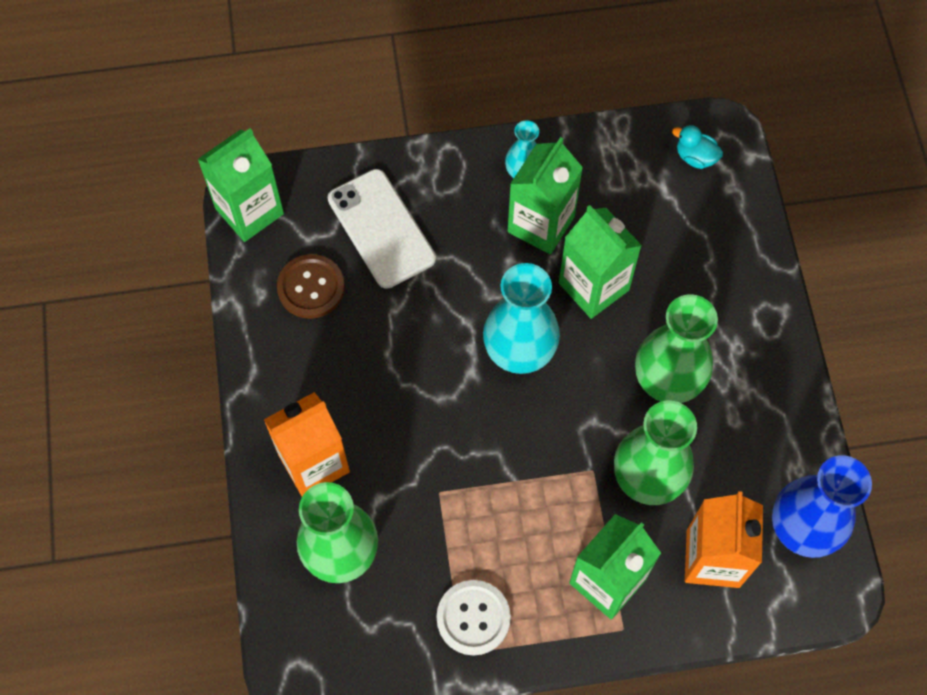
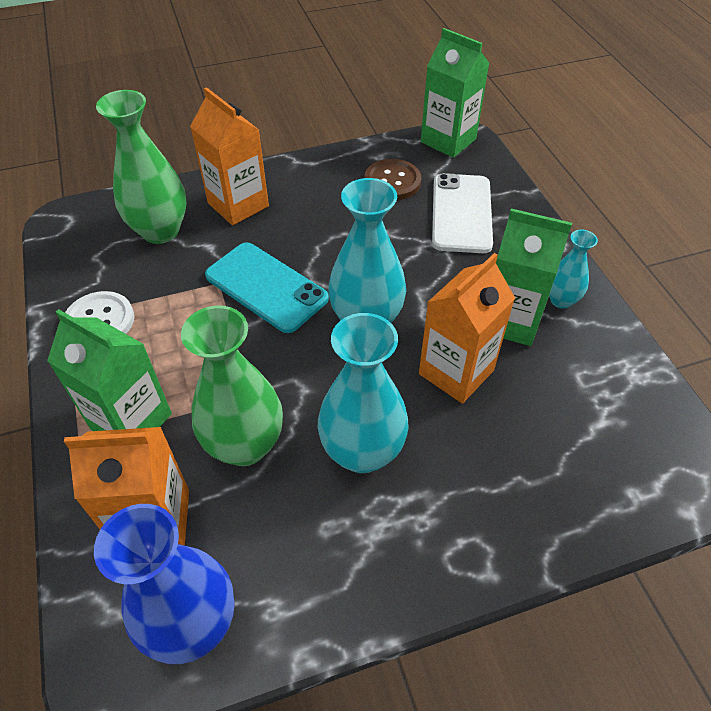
camera: 80 degrees right, 15 degrees down
(381, 229) = (461, 213): white phone -> white phone turned 45 degrees counterclockwise
(455, 443) = (266, 287): none -> turquoise phone
(593, 286) = (456, 372): green carton -> orange carton
(667, 381) = (362, 452): green vase -> turquoise vase
(695, 157) = (657, 451): turquoise duck -> none

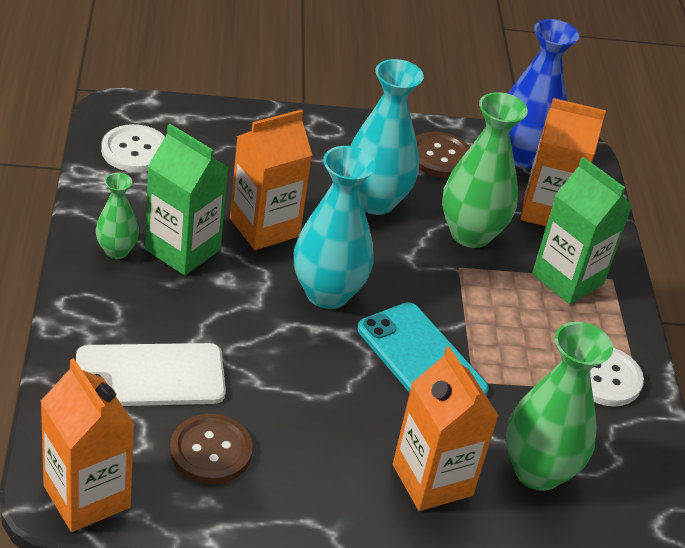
camera: 170 degrees left, 10 degrees down
(307, 566) = (439, 157): none -> brown button
(448, 140) = (87, 497): green carton -> orange carton
(461, 213) = (150, 376): white phone -> white phone turned 60 degrees clockwise
(561, 300) = (116, 251): turquoise vase -> green vase
(639, 421) = (135, 150): none -> white button

